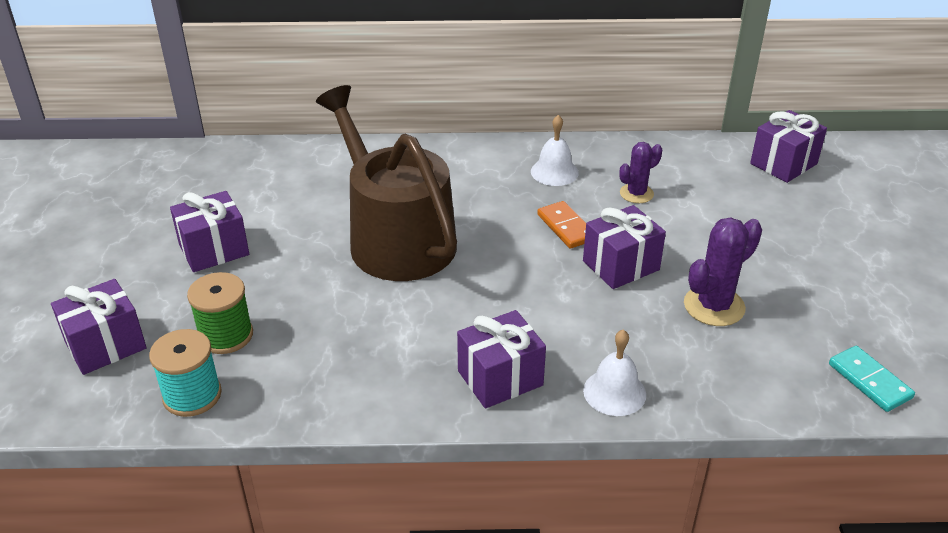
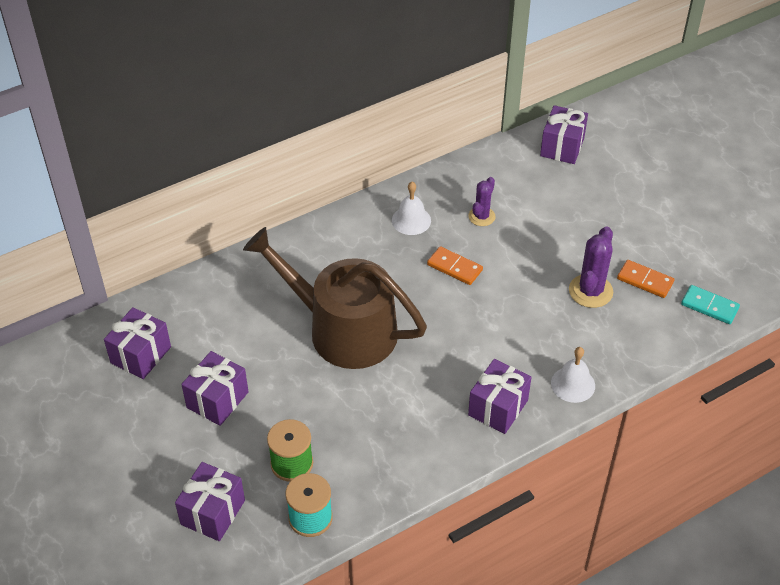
camera: 30 degrees left, 10 degrees up
(621, 265) = (512, 284): purple gift -> purple gift (141, 355)
(796, 321) = (645, 280): none -> orange domino

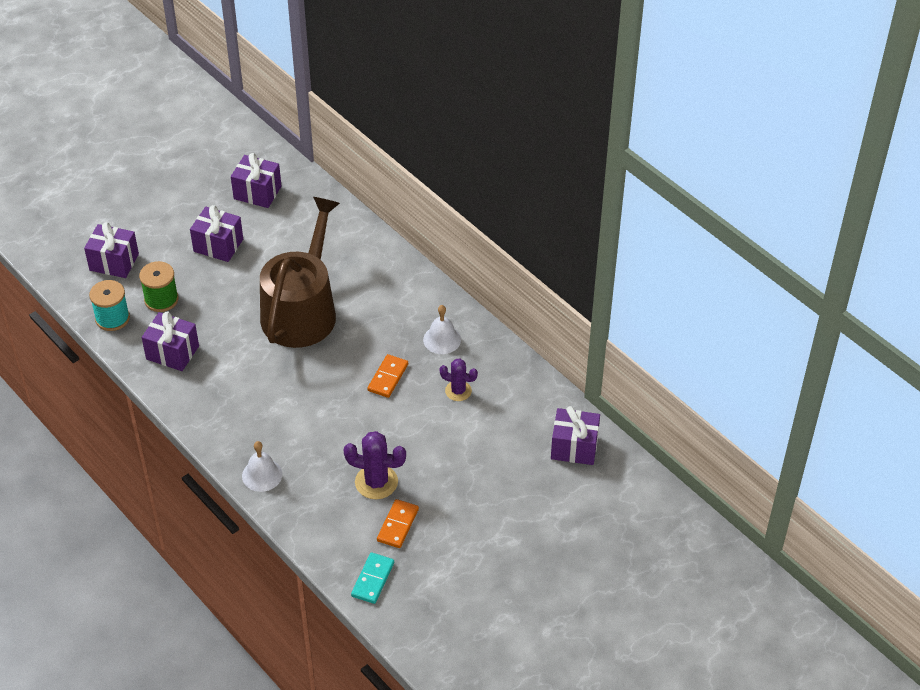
camera: 80 degrees right, 0 degrees up
(498, 407) = (230, 423): purple gift -> purple gift (172, 352)

